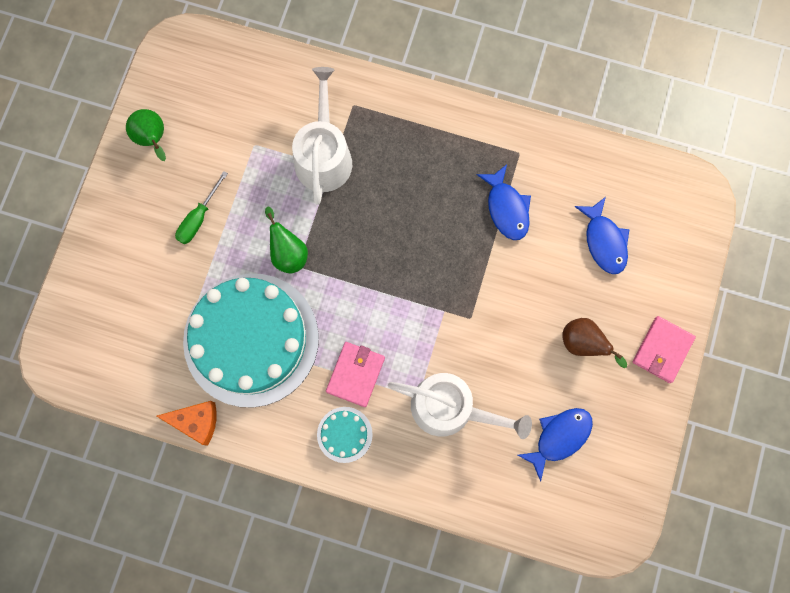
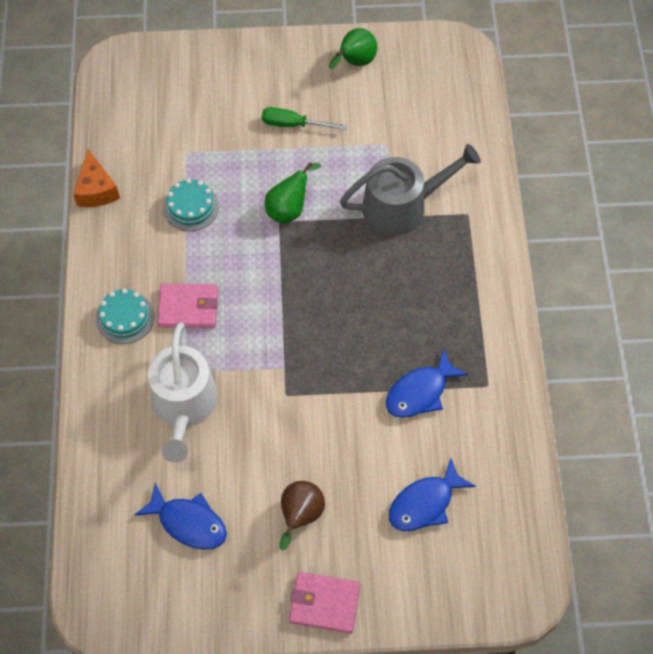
camera: 70 degrees right, 15 degrees down
(251, 339) = (191, 207): turquoise cake -> turquoise cake, size x0.40
(323, 156) = (402, 206): white watering can -> grey watering can

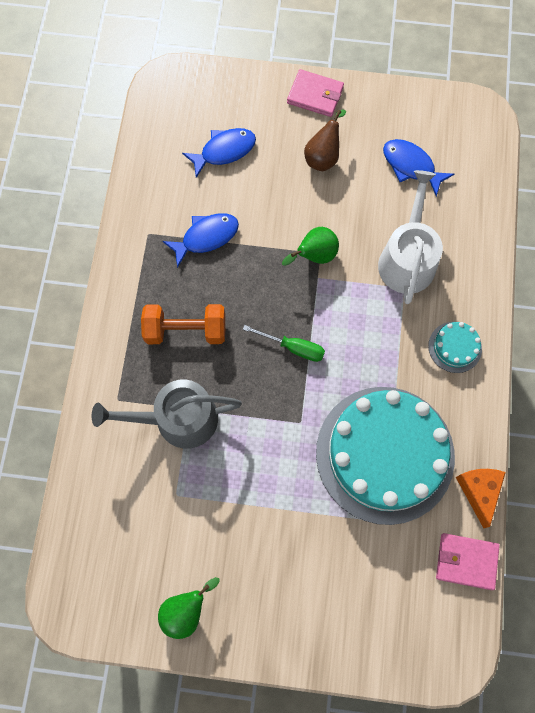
camera: 170 degrees left, 10 degrees up
(188, 307) = (396, 347): pink wallet -> pink wallet (466, 561)
(191, 207) = (385, 454): turquoise cake -> turquoise cake, size x2.49
(289, 209) = (288, 435): green pear -> green pear (314, 256)
(293, 124) = (268, 537): green screwdriver -> green screwdriver (293, 347)
(416, 289) = (186, 330): none -> orange dumbbell

